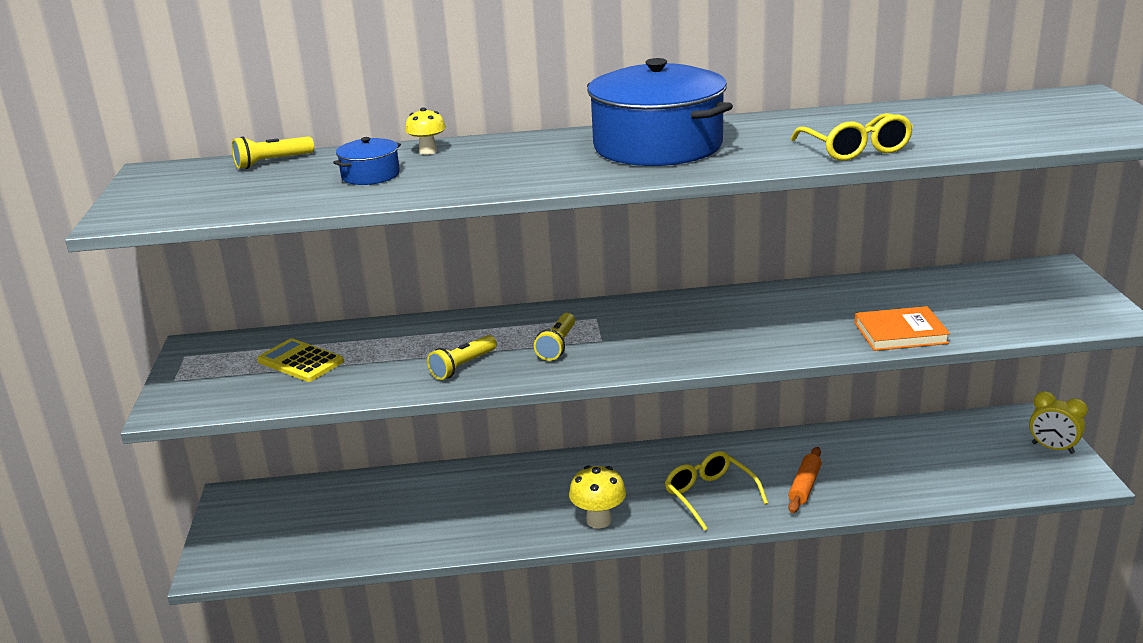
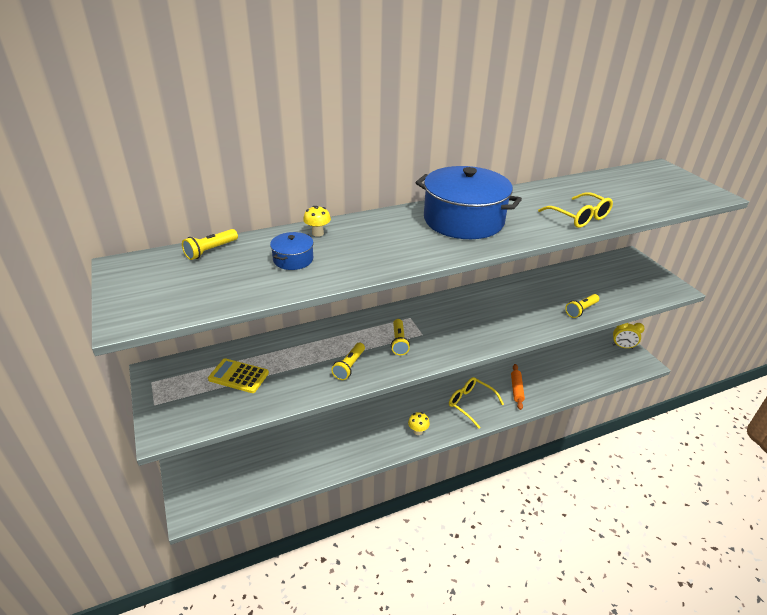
camera: 20 degrees left, 10 degrees up
(599, 520) = (418, 431): yellow mushroom -> yellow mushroom, size x0.65
(900, 333) = (581, 310): orange book -> yellow flashlight

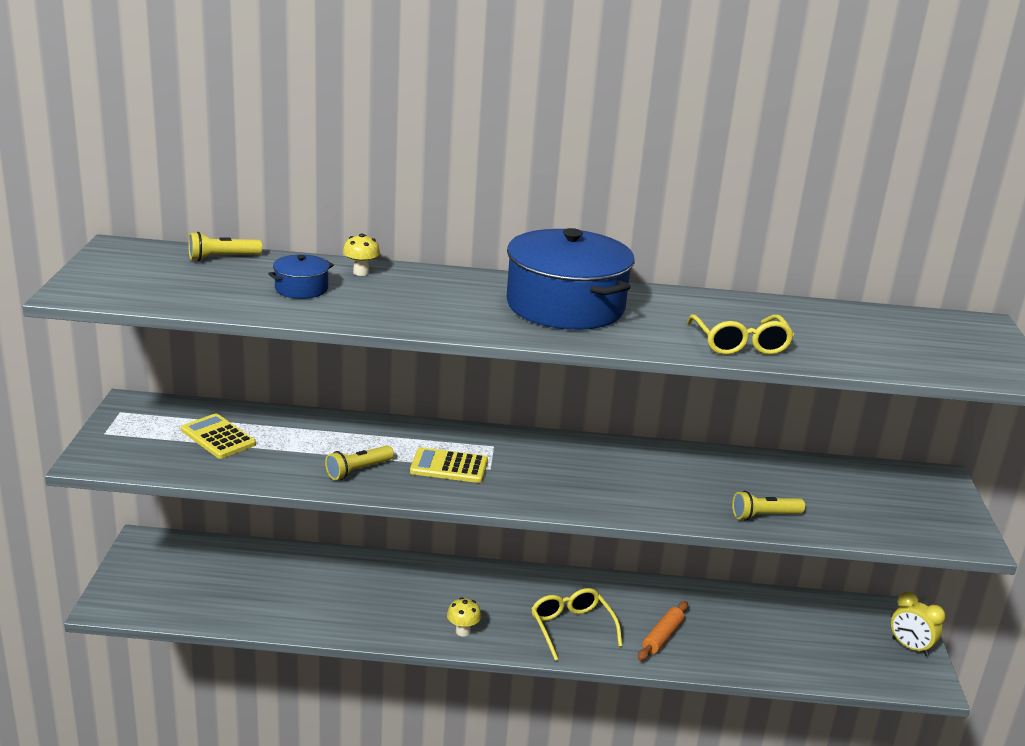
camera: 25 degrees right, 10 degrees down
(399, 342) = (449, 466): yellow flashlight -> yellow calculator

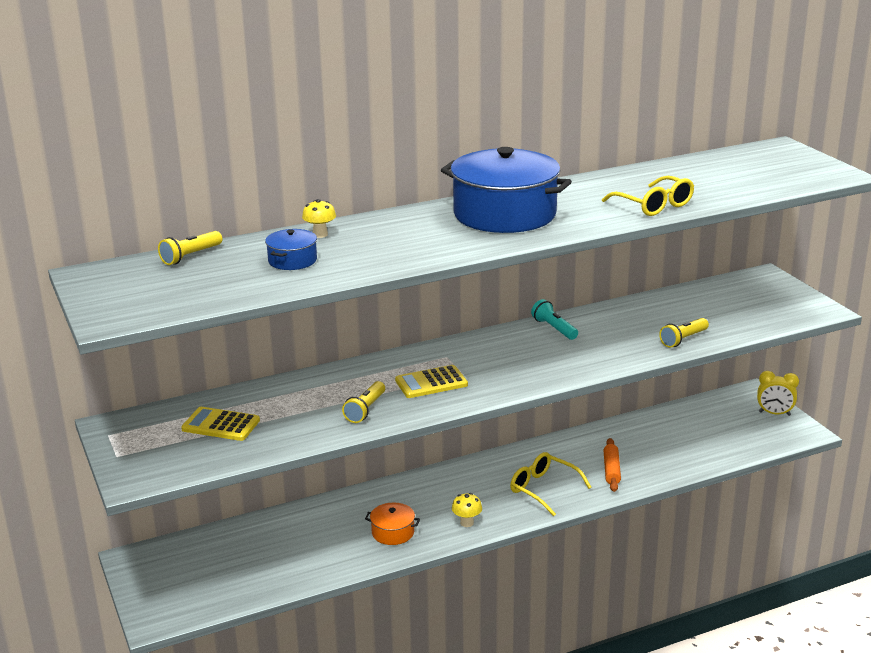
camera: 25 degrees left, 0 degrees up
(384, 611) = (393, 532): none -> orange pot
(634, 455) = (554, 328): none -> turquoise flashlight

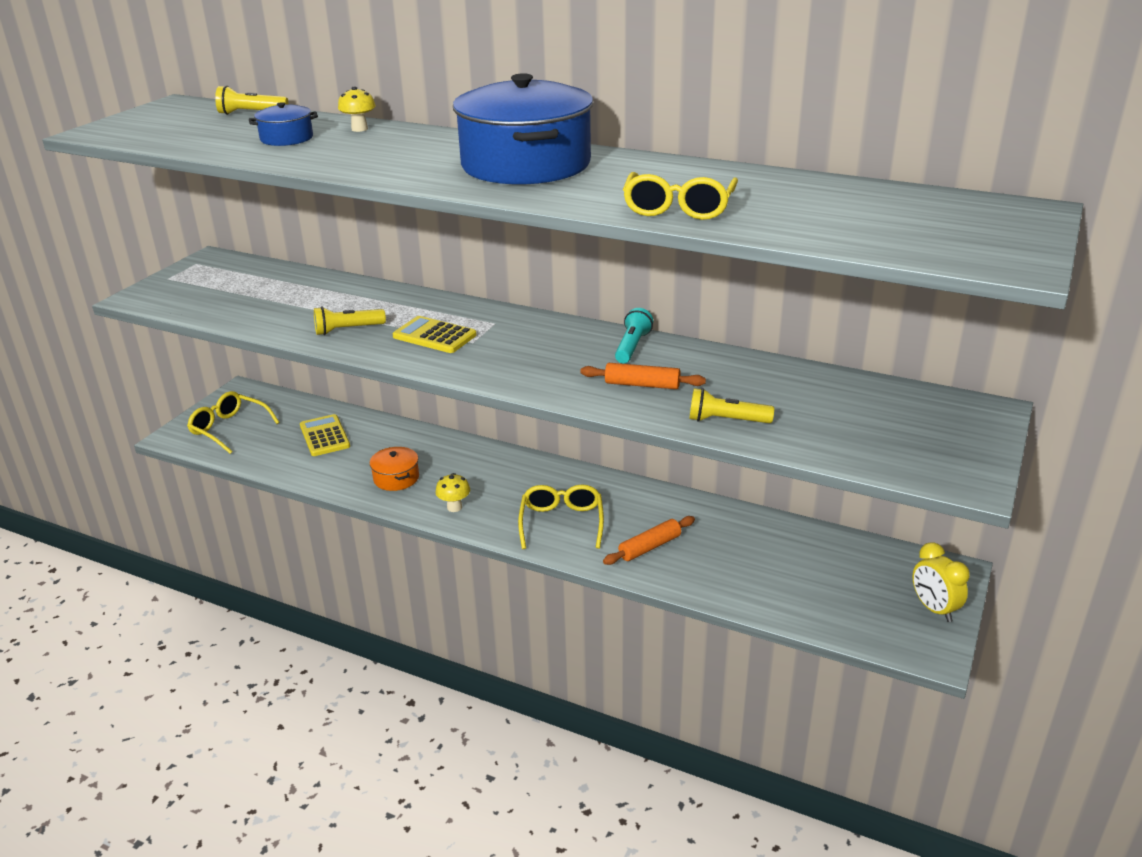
camera: 50 degrees right, 5 degrees up
(190, 586) = (229, 429): none -> yellow glasses
(221, 425) = (254, 290): yellow calculator -> yellow calculator (324, 436)
(607, 345) = (642, 385): none -> orange rolling pin

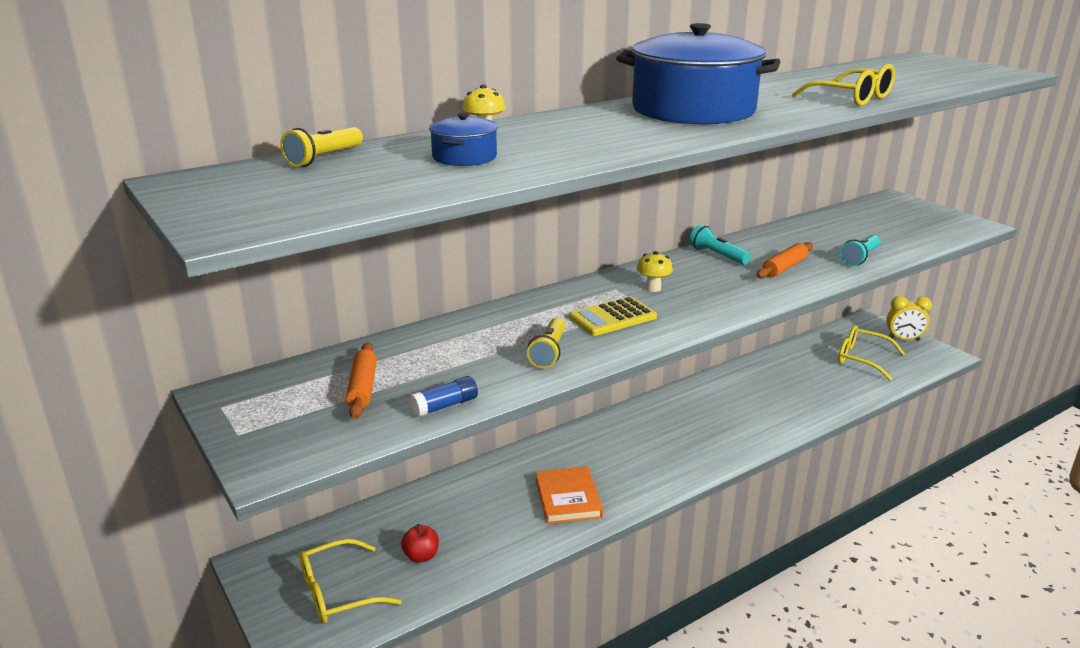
camera: 60 degrees left, 5 degrees down
(239, 320) = (445, 406): none -> blue glue stick
(284, 443) = (421, 556): none -> red apple
(324, 436) = (438, 523): yellow calculator -> none
(396, 478) = (568, 498): orange pot -> orange book
(454, 507) = (647, 479): yellow mushroom -> yellow mushroom (653, 288)
(561, 523) = (715, 434): yellow glasses -> yellow glasses (862, 359)
(650, 547) = (775, 407): orange rolling pin -> orange rolling pin (363, 388)
(726, 420) = (860, 258): yellow flashlight -> turquoise flashlight

